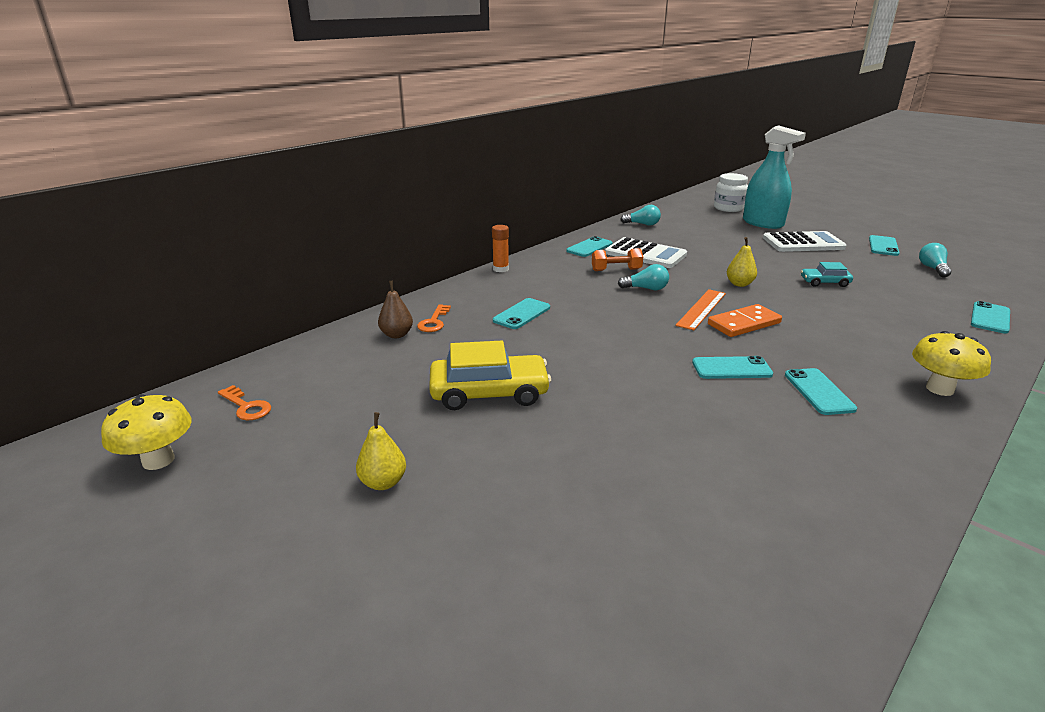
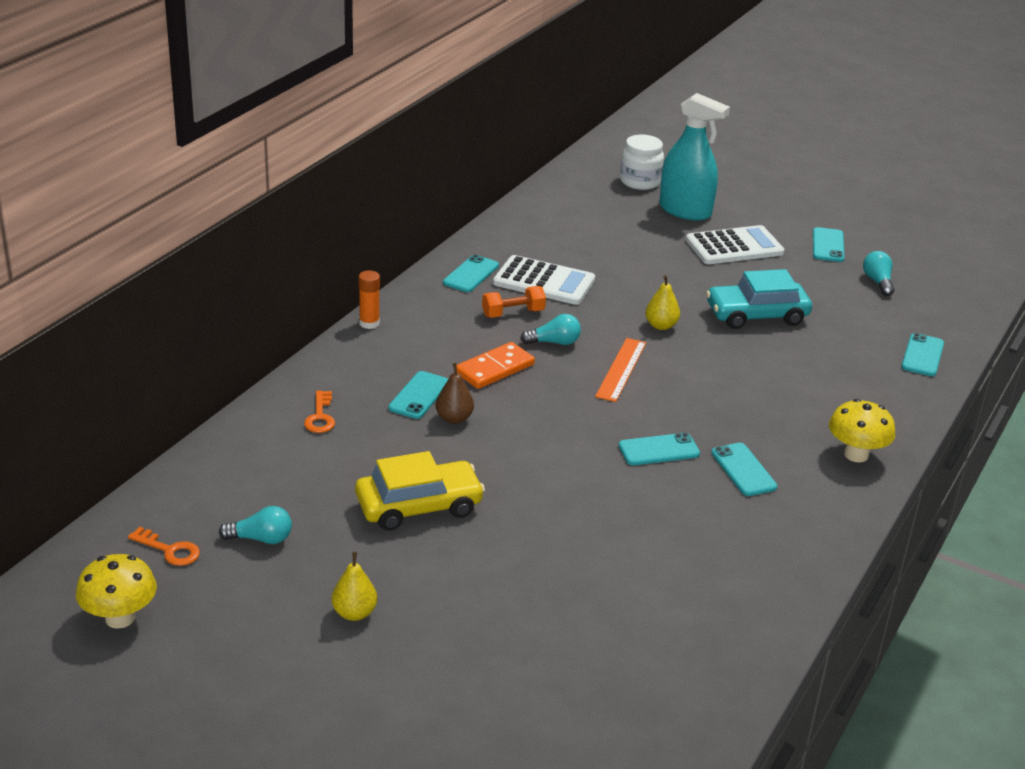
camera: 15 degrees left, 5 degrees up
(396, 335) = (285, 440): brown pear -> brown pear (454, 418)
(642, 224) = (531, 223): turquoise light bulb -> turquoise light bulb (261, 539)
(744, 324) = (668, 387): orange domino -> orange domino (494, 369)
(824, 282) = (756, 315): turquoise car -> turquoise car, size x1.85

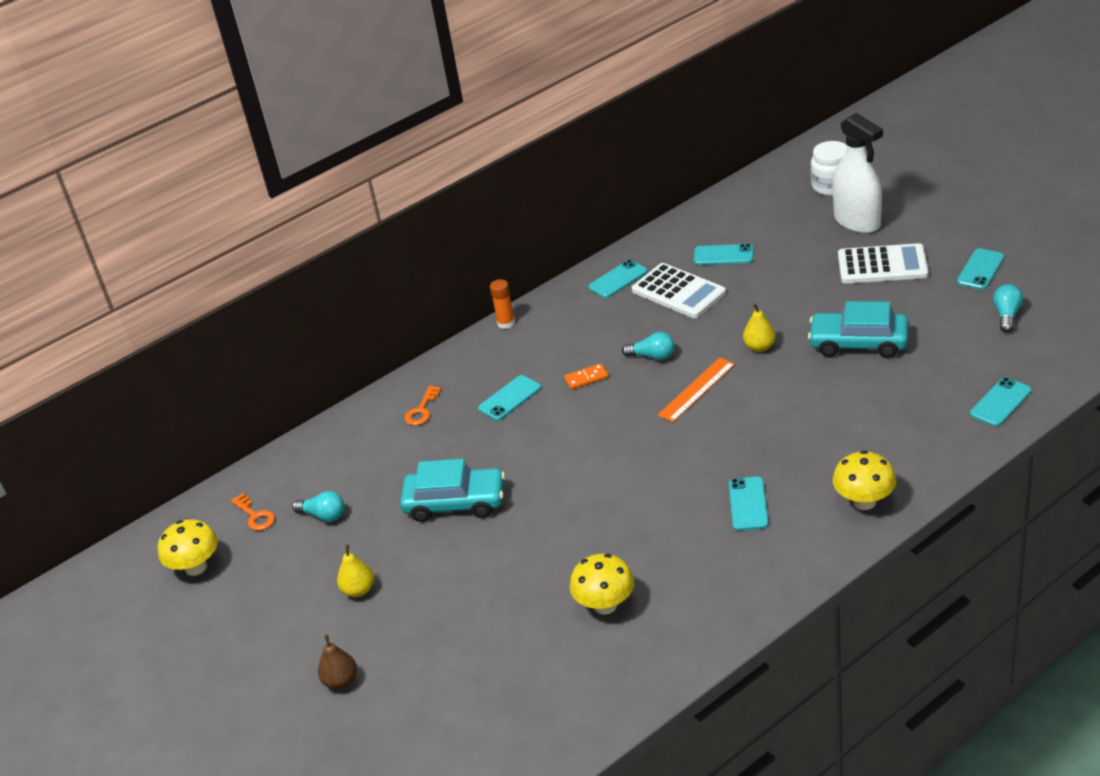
camera: 30 degrees right, 5 degrees up
(419, 506) = (455, 502): yellow car -> turquoise car
(454, 418) = (526, 423): brown pear -> brown pear (341, 681)
(494, 369) = (586, 378): orange domino -> orange domino, size x0.61
(513, 313) = (633, 323): orange dumbbell -> none
(655, 587) = (605, 605): none -> yellow mushroom
(659, 450) = (683, 475): turquoise phone -> turquoise phone (723, 255)
(685, 211) = (857, 221): turquoise spray bottle -> white spray bottle

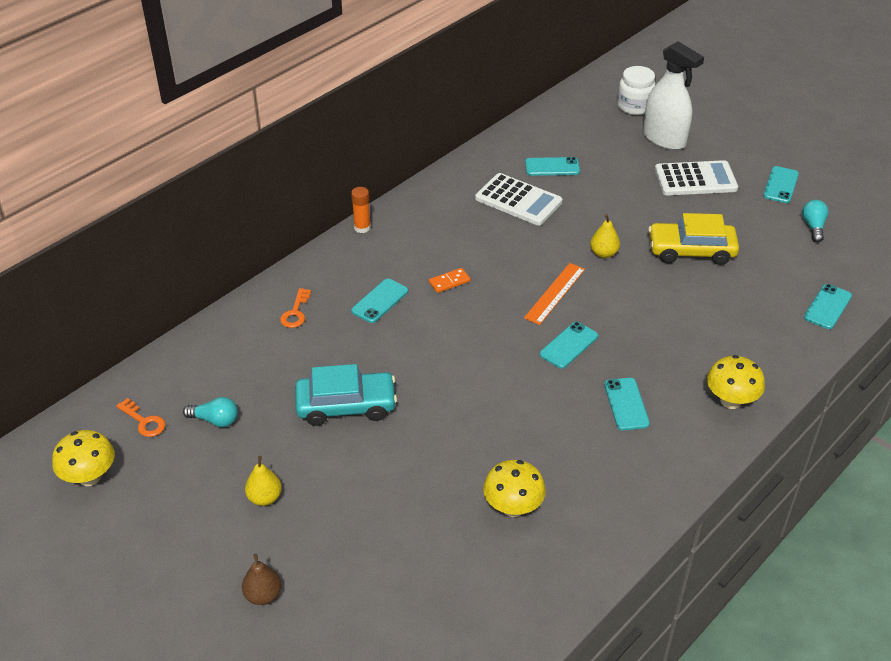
camera: 15 degrees left, 5 degrees up
(618, 279) = (460, 188): turquoise phone -> turquoise phone (569, 345)
(652, 356) = (507, 261): turquoise light bulb -> none
(858, 343) = (691, 251): turquoise car -> yellow car

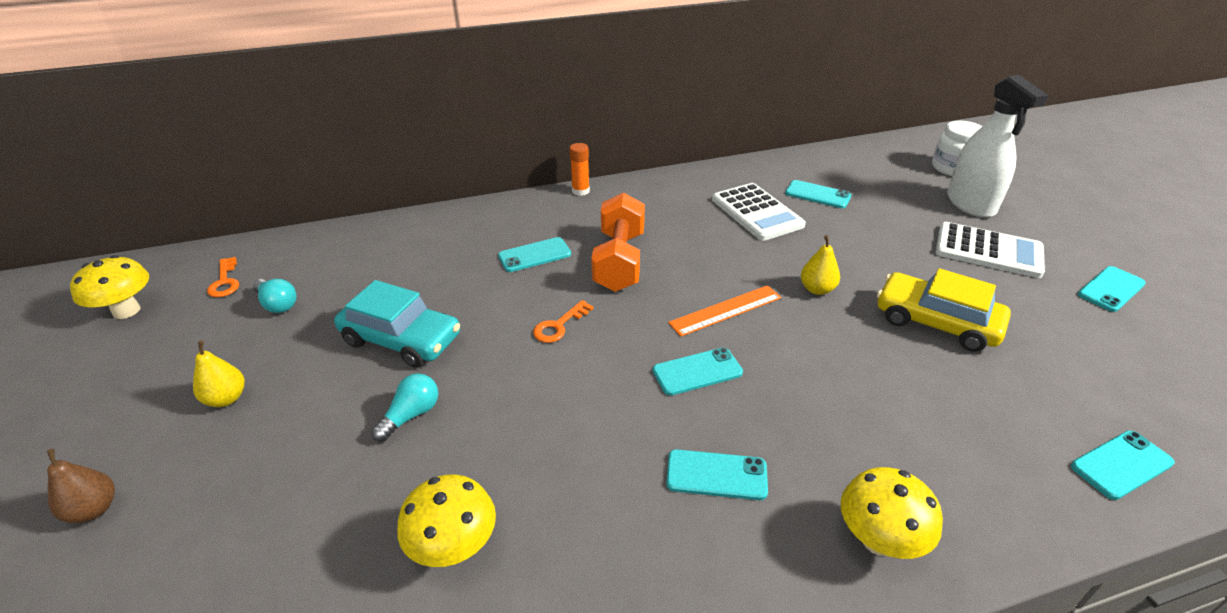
camera: 30 degrees right, 5 degrees down
(295, 312) = (449, 239): orange key -> orange key (559, 326)
(449, 282) = (619, 261): orange domino -> orange dumbbell
(626, 404) = (716, 475): turquoise phone -> turquoise phone turned 75 degrees clockwise
(813, 227) = (1142, 351): turquoise light bulb -> turquoise light bulb (411, 415)

